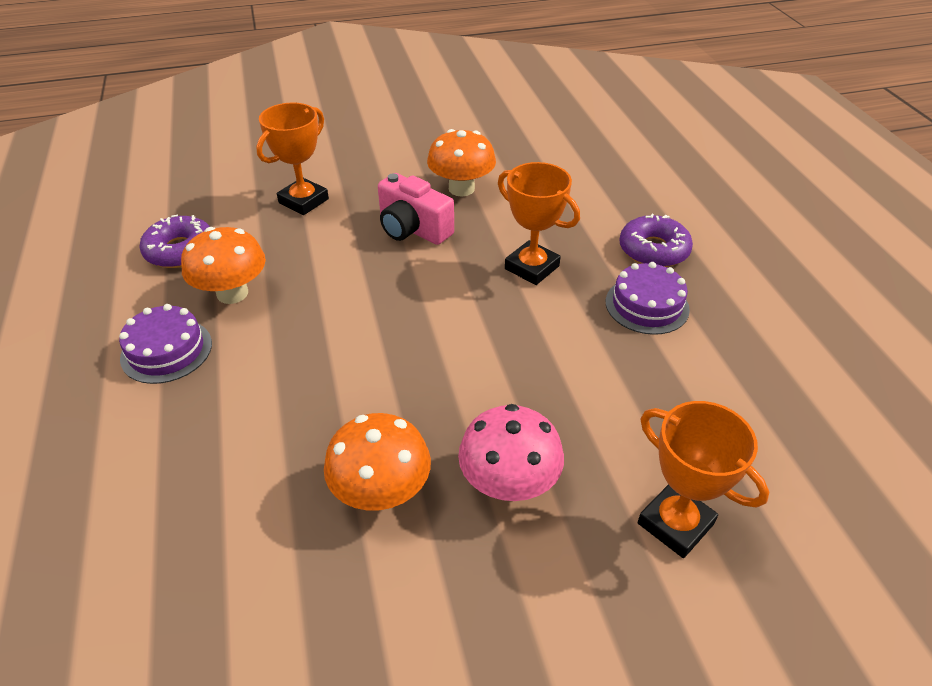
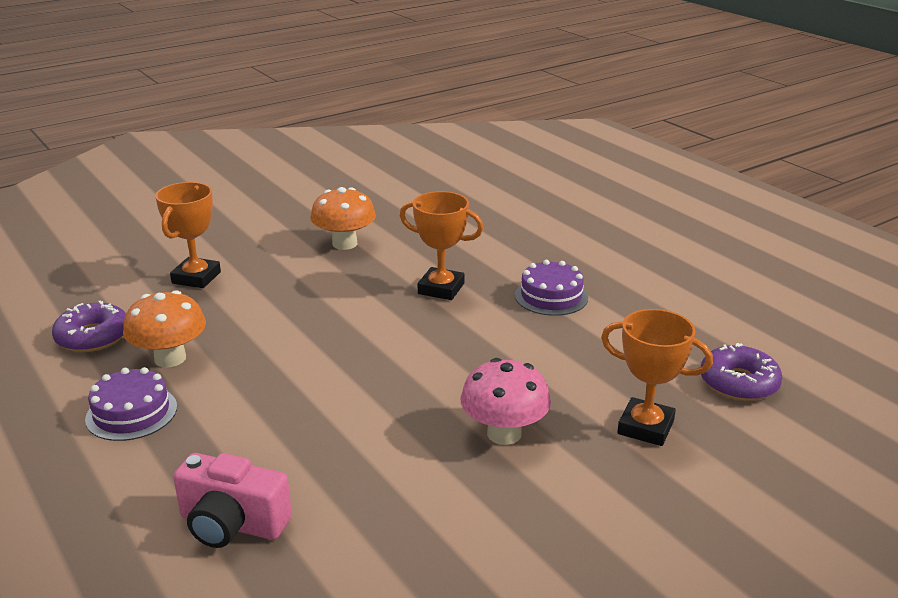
camera: 20 degrees left, 15 degrees down
(381, 492) = (400, 464): orange mushroom -> none
(413, 229) = (317, 280): pink camera -> pink camera (232, 524)
(653, 250) = (537, 259): purple donut -> purple donut (739, 383)

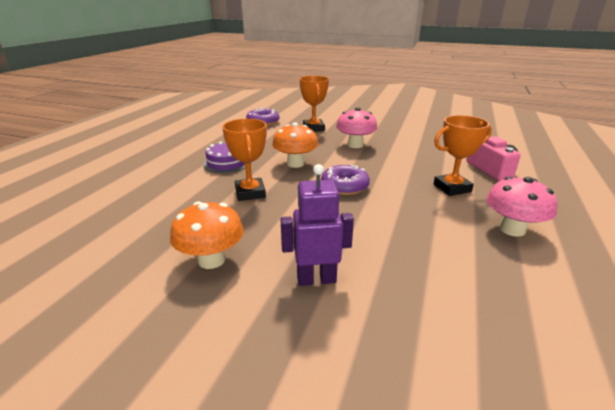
camera: 125 degrees left, 0 degrees up
(93, 337) = (514, 308): purple donut -> purple donut (344, 186)
(131, 413) = (512, 229): purple cake -> pink mushroom
(170, 358) = (460, 248): orange mushroom -> orange mushroom (295, 164)
(196, 277) = (363, 315): orange trophy -> orange trophy (452, 188)
(255, 275) = (316, 279): none -> purple robot

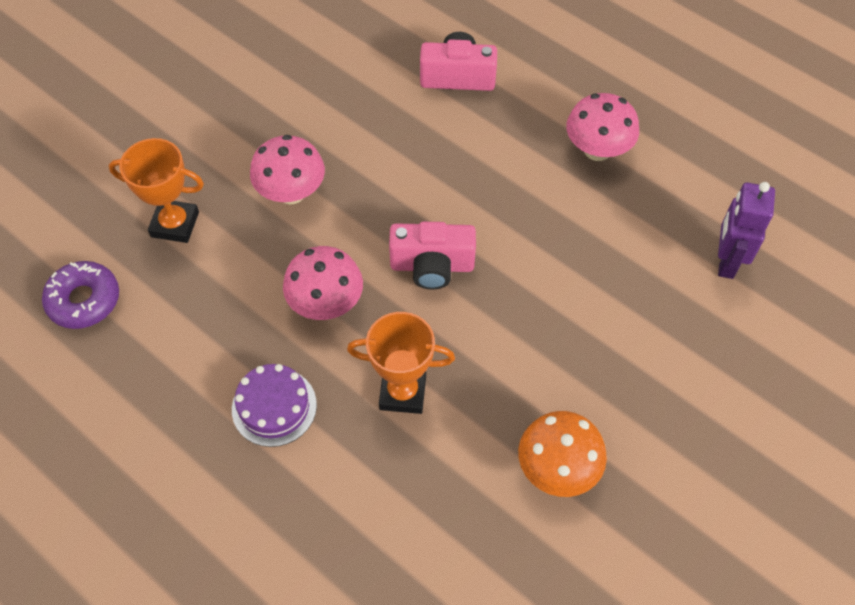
camera: 70 degrees left, 30 degrees up
(295, 164) = (326, 303): orange mushroom -> pink mushroom
(316, 279) = (624, 370): purple robot -> purple robot (726, 261)
(344, 186) = (432, 266): purple donut -> pink camera
(452, 188) = (488, 148): orange trophy -> none

